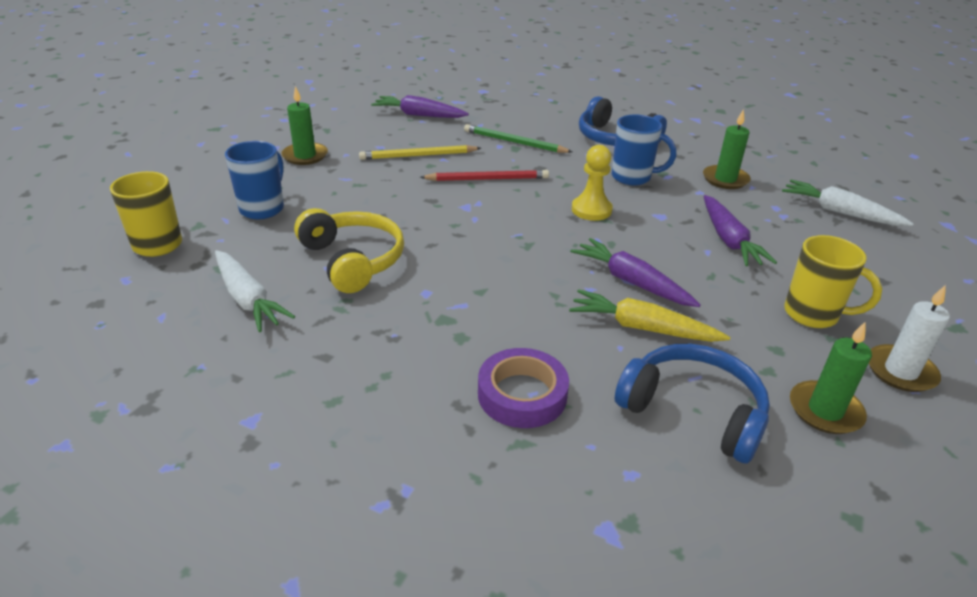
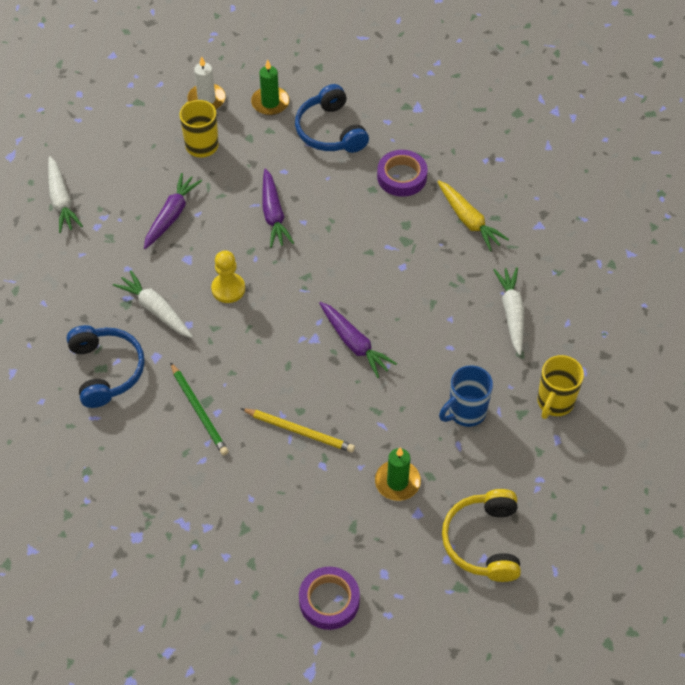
camera: 145 degrees left, 20 degrees up
(318, 102) = (329, 600): none -> purple tape
(353, 260) = (430, 318): yellow headphones -> yellow headphones (483, 541)
(419, 115) = (245, 511): purple carrot -> purple carrot (354, 344)
(487, 179) = (270, 366): red pencil -> none
(632, 177) = (156, 310): blue mug -> white carrot
(642, 328) = (303, 182): yellow carrot -> yellow carrot (469, 220)
(725, 179) = (89, 272): green candle -> none

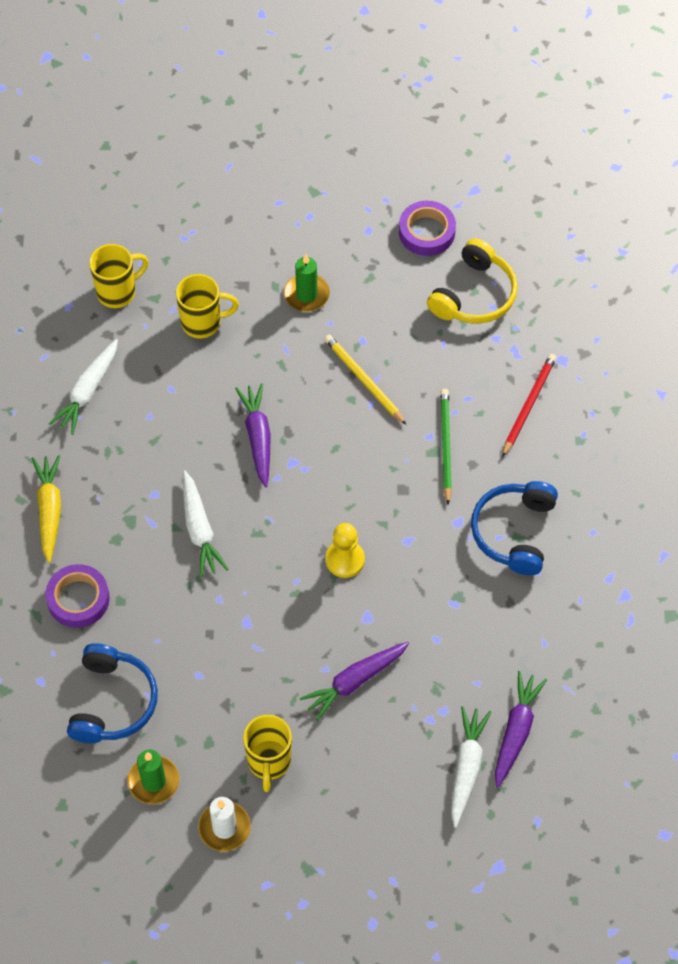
camera: 150 degrees left, 5 degrees up
(146, 479) = (528, 405): none -> red pencil
(156, 310) = (431, 574): white carrot -> white carrot (199, 529)
(273, 214) = (245, 624): purple carrot -> purple carrot (516, 731)
(466, 412) = (202, 323): blue mug -> yellow mug
(483, 541) = (269, 214): yellow headphones -> yellow headphones (474, 295)

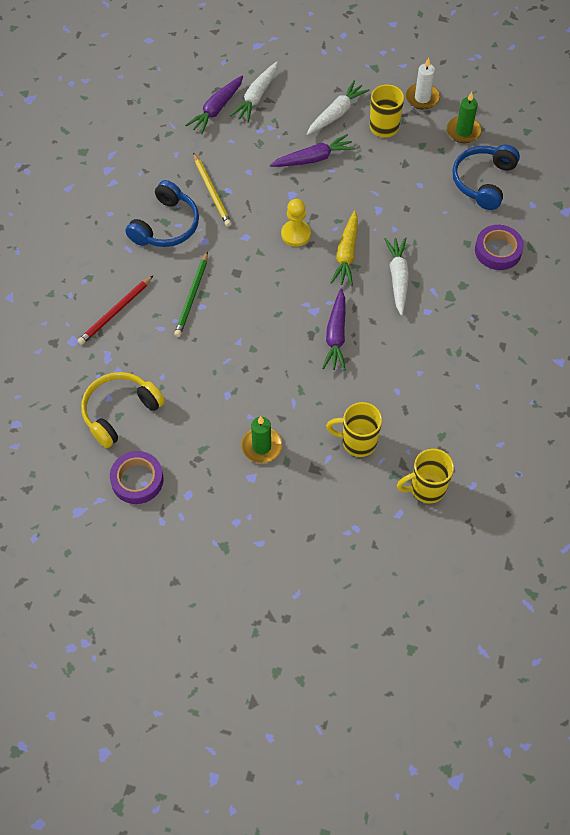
camera: 165 degrees left, 0 degrees up
(49, 510) = (511, 317): yellow carrot -> yellow carrot (346, 254)
(87, 391) = (467, 404): white carrot -> white carrot (336, 113)
(364, 380) = (237, 361): yellow pencil -> yellow pencil (212, 191)

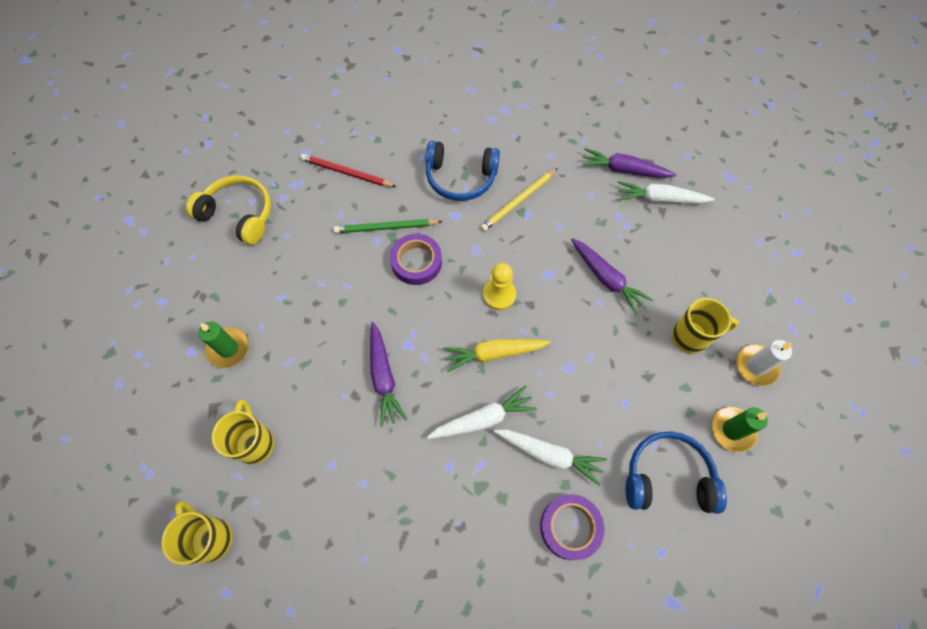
camera: 70 degrees right, 5 degrees up
(137, 480) = (169, 254): purple tape -> purple tape (416, 262)
(336, 113) = (681, 282): white carrot -> white carrot (549, 455)
(336, 335) = (383, 377): purple carrot -> purple carrot turned 90 degrees counterclockwise

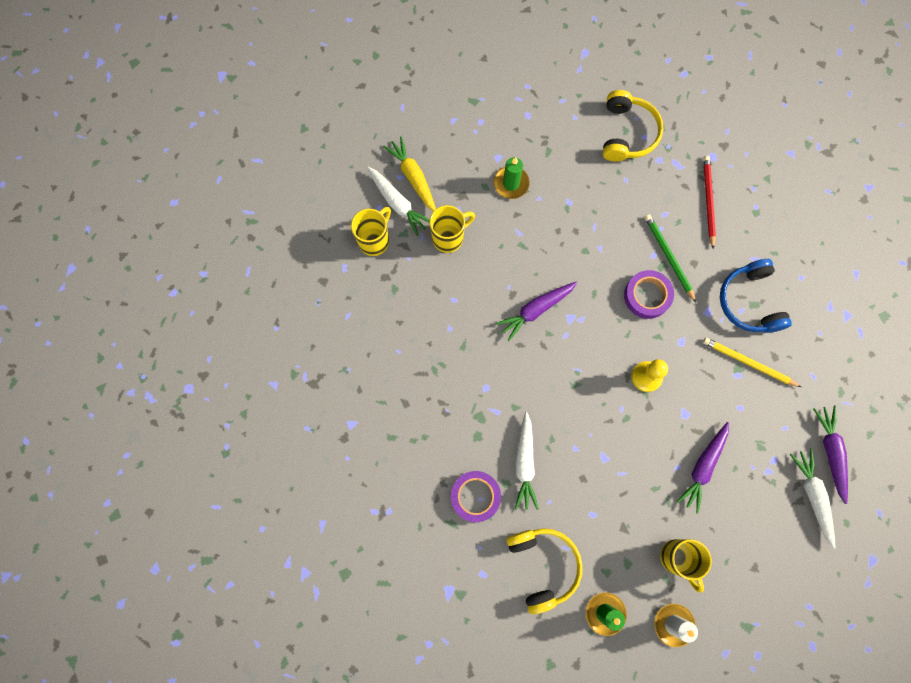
camera: 70 degrees right, 10 degrees up
(483, 419) = (533, 401): white carrot -> white carrot (398, 203)
(494, 353) = (591, 391): yellow carrot -> yellow carrot (413, 177)
(667, 477) = (543, 565): blue headphones -> yellow headphones

